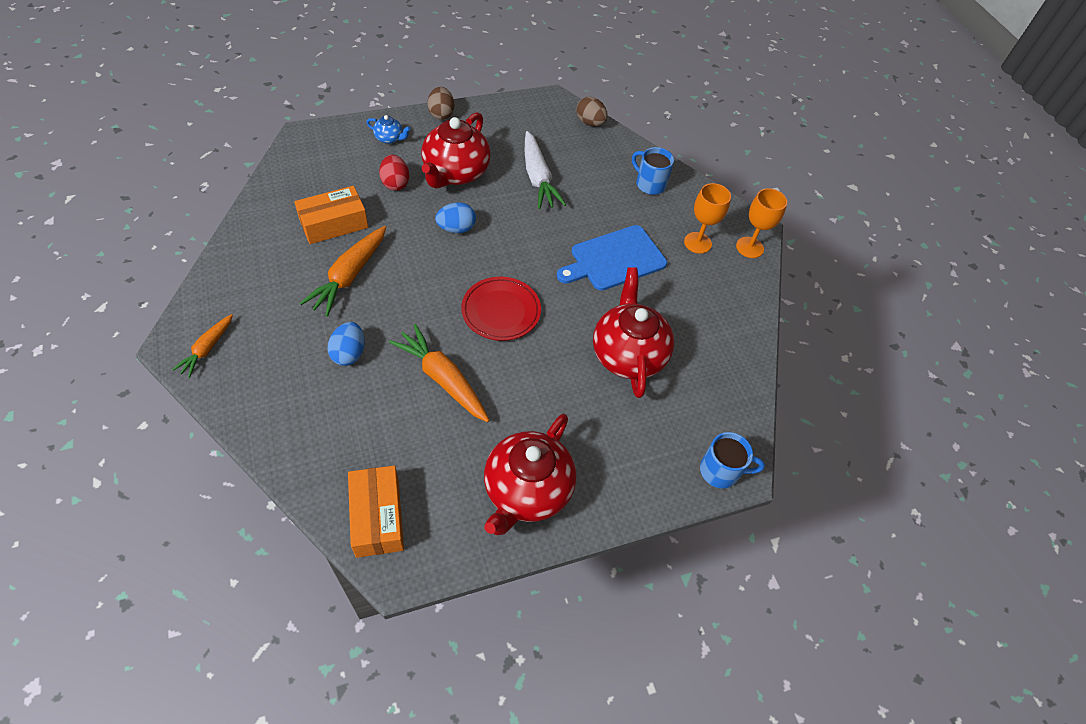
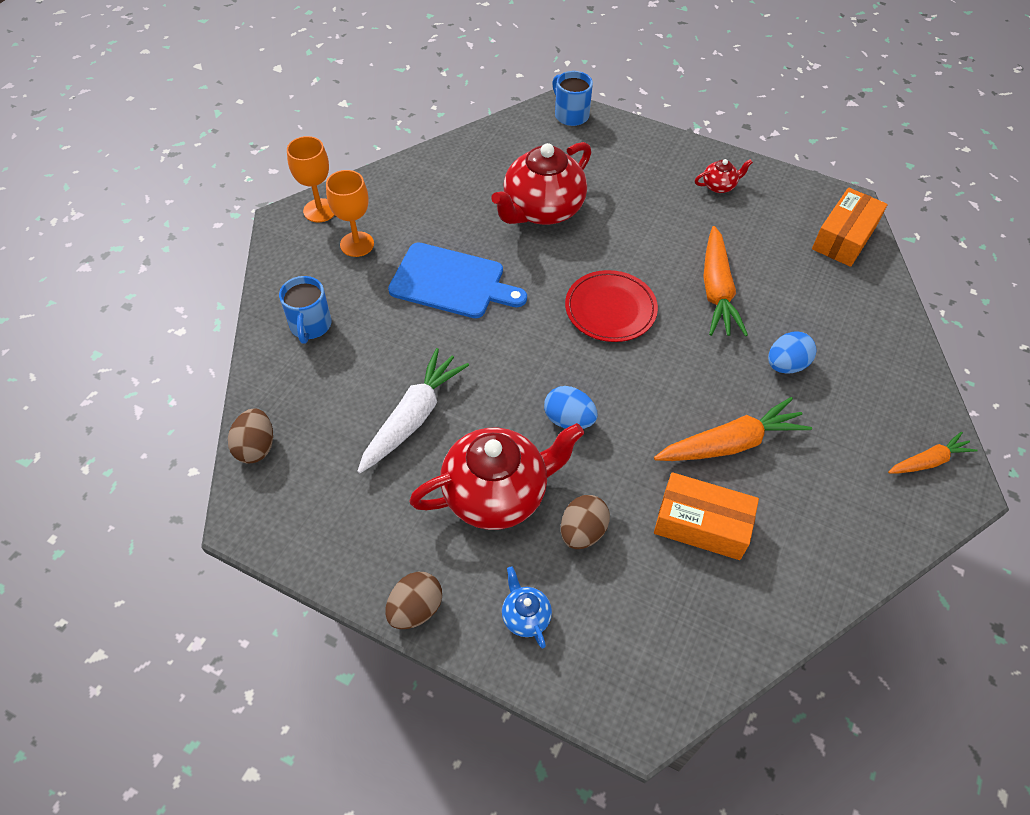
camera: 130 degrees left, 0 degrees up
(395, 183) = (582, 532): red egg -> brown egg
(527, 490) = (719, 186): red teapot -> red teapot, size x0.44

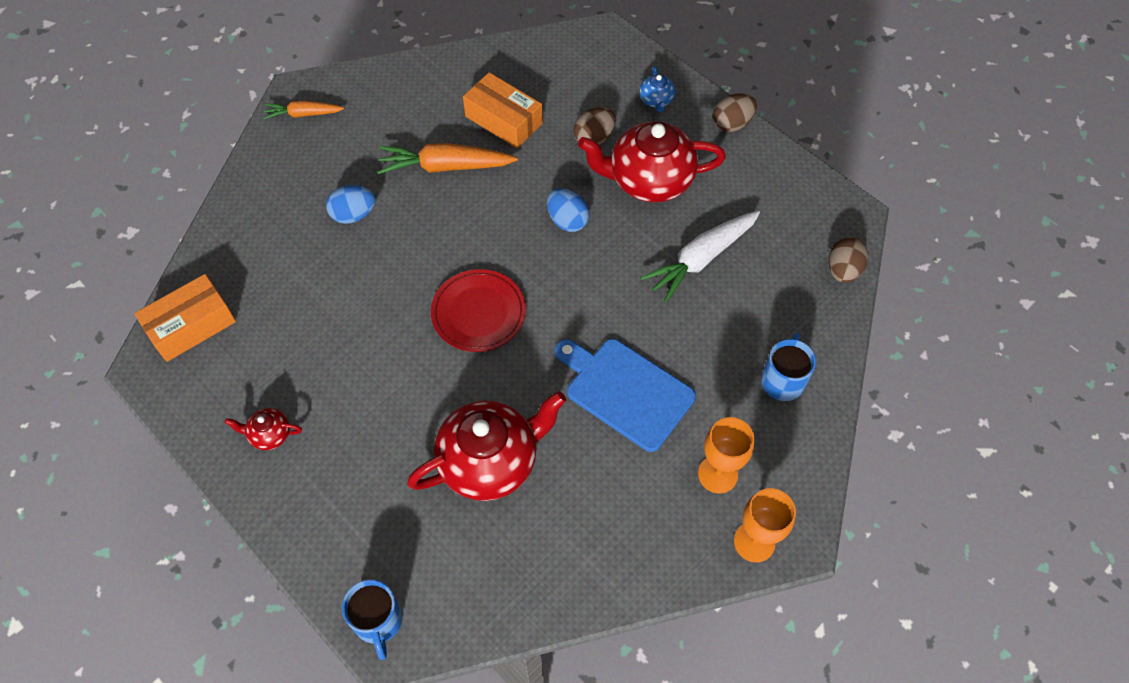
camera: 160 degrees left, 5 degrees up
(716, 291) = (364, 302): orange carrot -> none

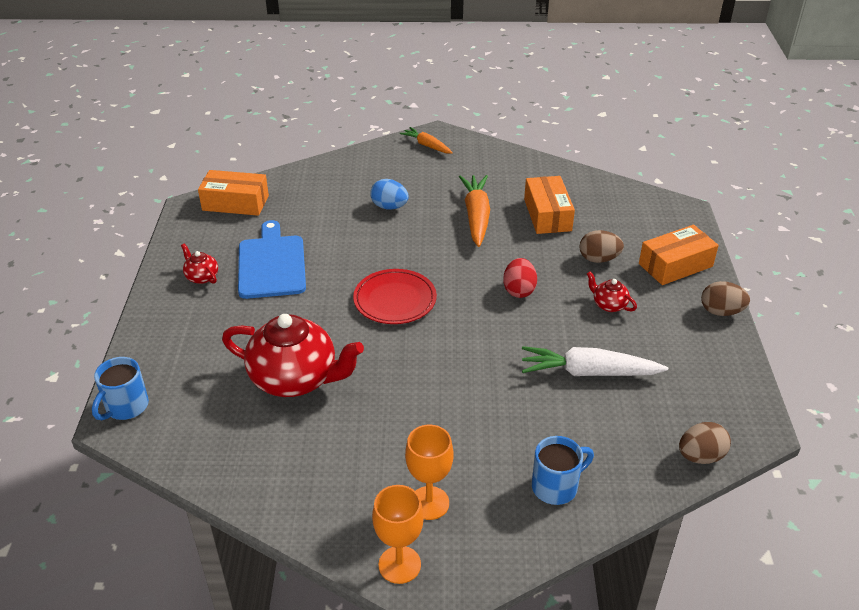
camera: 45 degrees right, 20 degrees down
(445, 167) = (476, 216): orange carrot -> orange carrot turned 45 degrees clockwise
(567, 220) = (519, 290): blue egg -> red egg
(625, 391) = (431, 406): blue cutting board -> blue cutting board (271, 264)
(649, 180) = (609, 305): red teapot -> red teapot, size x0.44
(656, 100) = (675, 265): blue teapot -> orange box

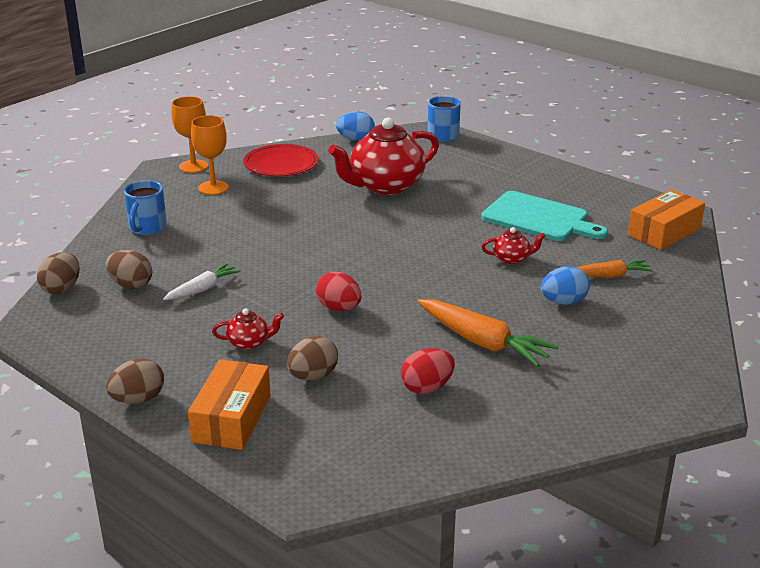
camera: 130 degrees right, 10 degrees down
(195, 470) = (355, 139): none -> blue egg
(202, 277) = (558, 189): red teapot -> red teapot (512, 259)
(271, 264) = (539, 218): blue cutting board -> turquoise cutting board
(395, 300) = (414, 249): red plate -> red plate (281, 164)
(427, 145) = (676, 380): orange carrot -> orange carrot (610, 276)
(547, 215) = (427, 388): orange box -> red egg
(588, 372) = (203, 289): white carrot -> white carrot, size x0.59
(639, 418) = (131, 285): none -> brown egg

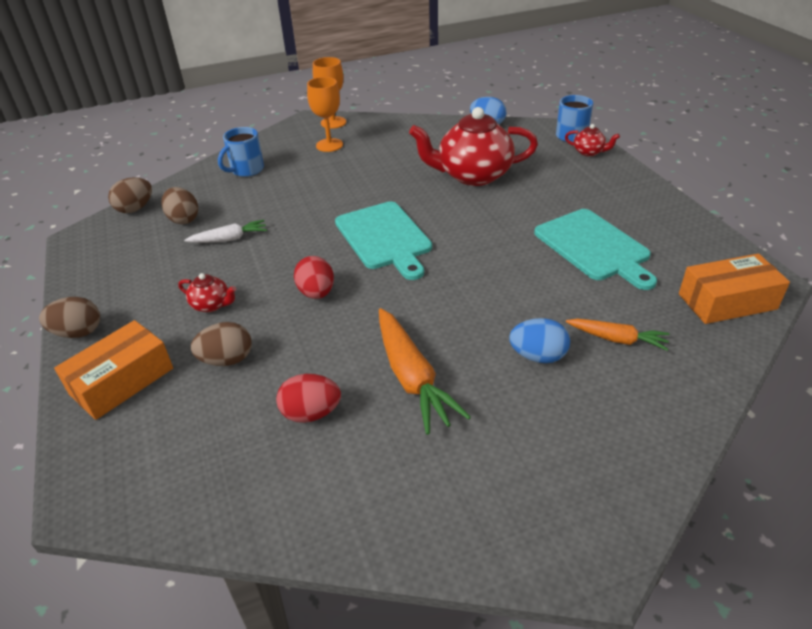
camera: 30 degrees right, 10 degrees up
(281, 164) = (402, 135): red plate -> none
(355, 253) = (384, 238): none -> turquoise cutting board
(512, 259) = (526, 287): red teapot -> red teapot (589, 152)

